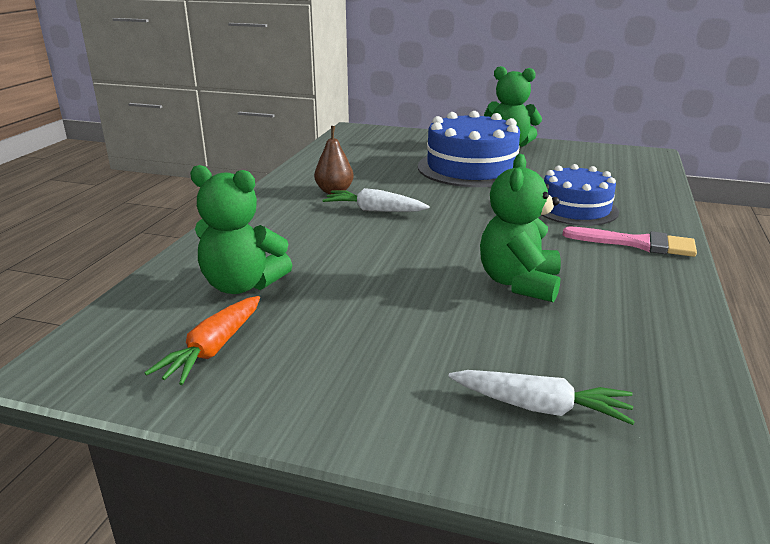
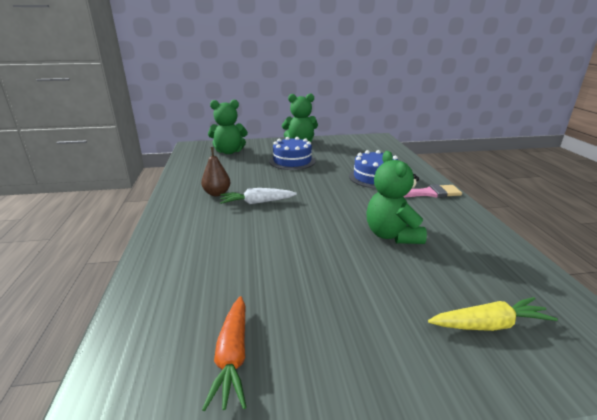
camera: 25 degrees left, 0 degrees up
(242, 285) = (209, 288): green teddy bear -> green teddy bear (229, 152)
(471, 168) = (292, 161): blue cake -> blue cake, size x0.65
(541, 407) = (489, 324): white carrot -> yellow carrot

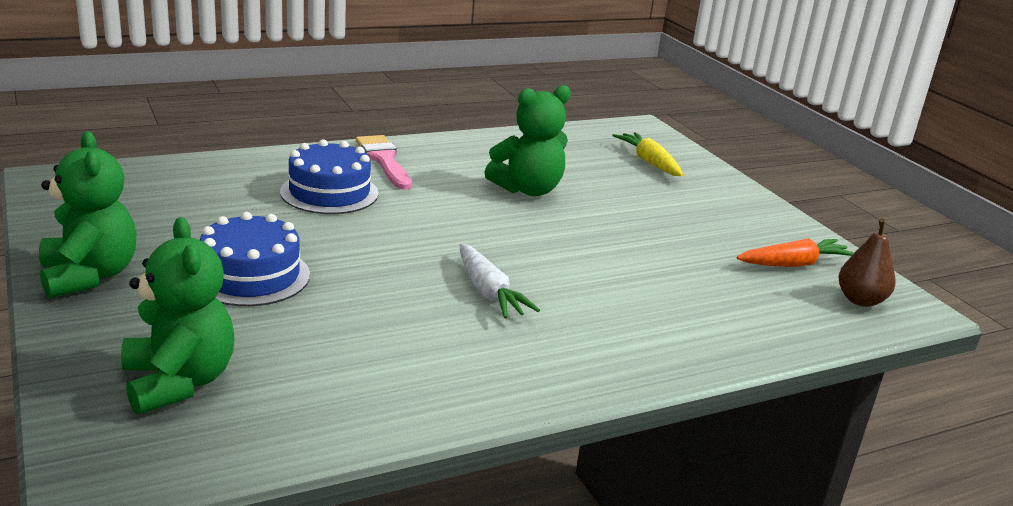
camera: 110 degrees left, 0 degrees up
(217, 193) = (472, 342): brown pear -> brown pear (860, 300)

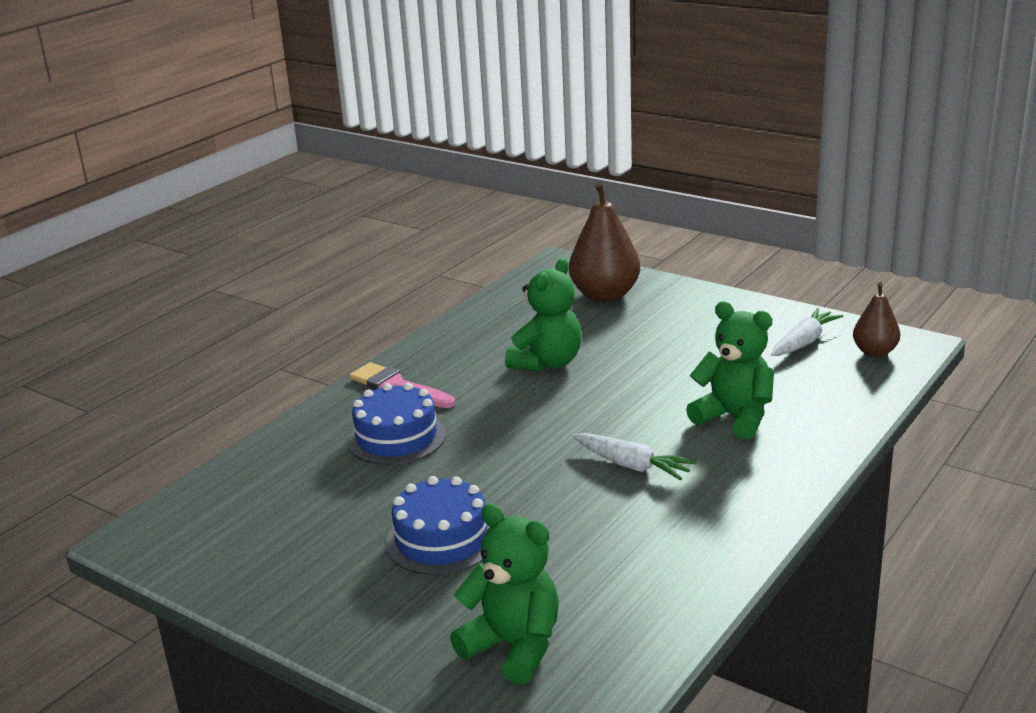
camera: 25 degrees left, 0 degrees up
(89, 276) = (313, 604): green teddy bear -> green teddy bear (734, 417)
(649, 162) = (605, 295): yellow carrot -> brown pear
(794, 264) = (804, 342): orange carrot -> white carrot

